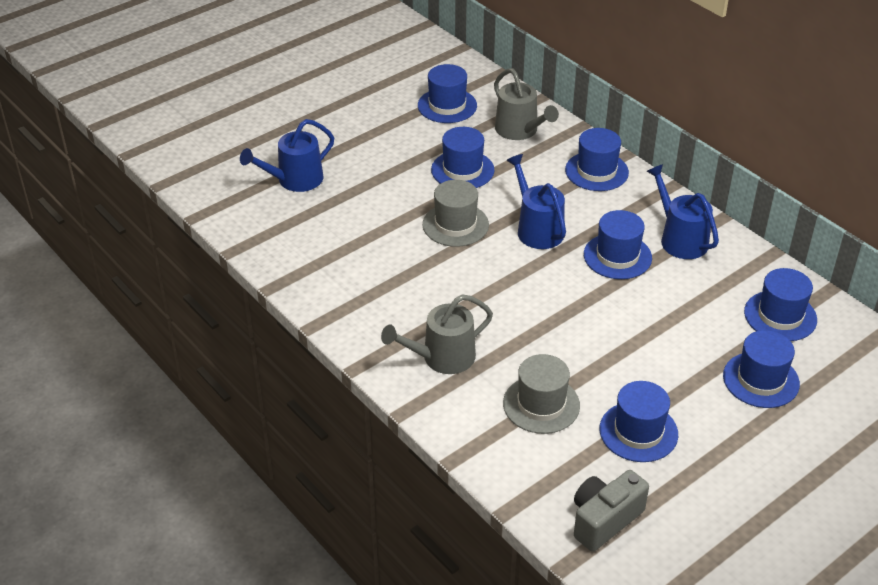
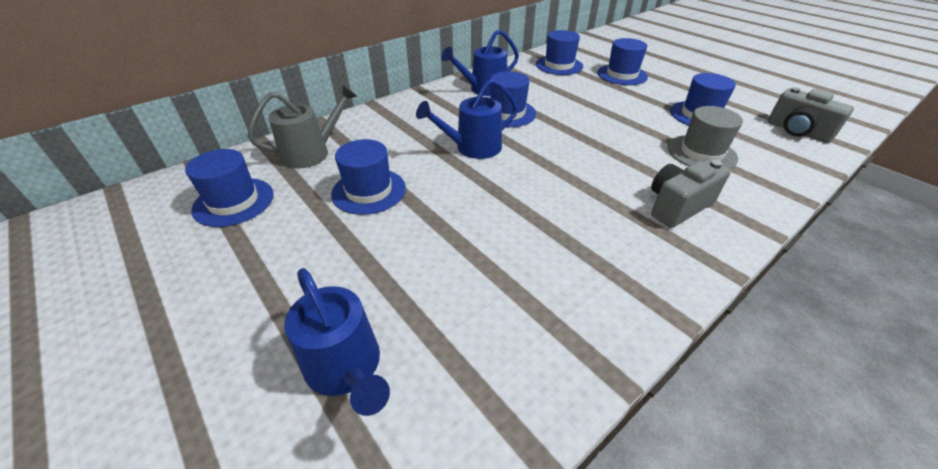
camera: 90 degrees left, 0 degrees up
(442, 358) = (677, 206): grey watering can -> grey camera
(455, 225) = (466, 196): grey hat -> none
(596, 171) = (392, 116): blue hat -> none

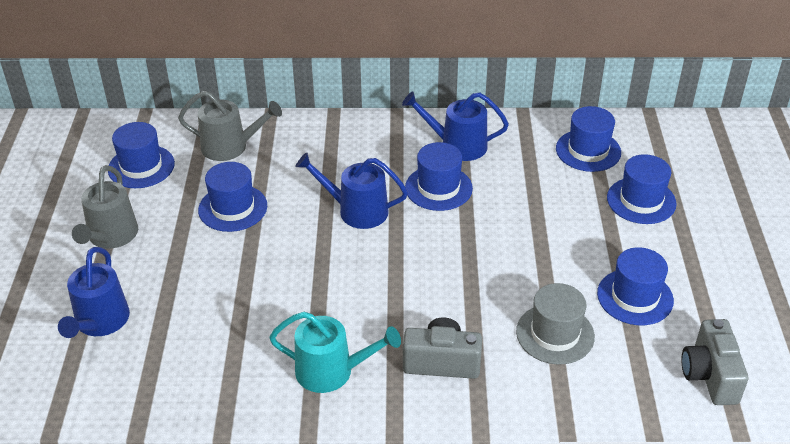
camera: 40 degrees right, 0 degrees up
(263, 274) = (111, 236): none -> grey watering can
(624, 261) = (331, 371): none -> turquoise watering can

